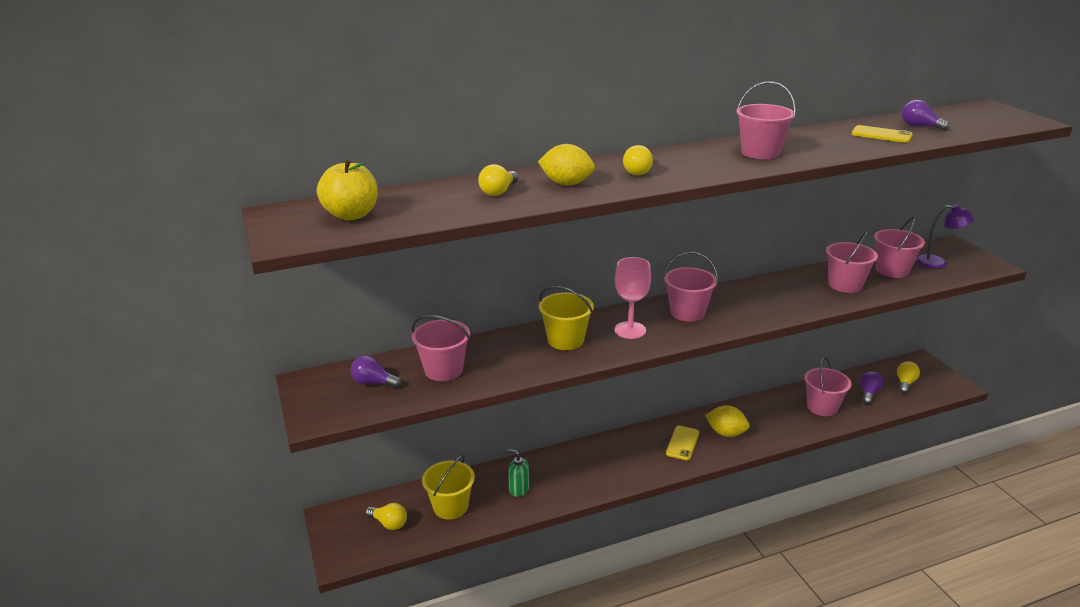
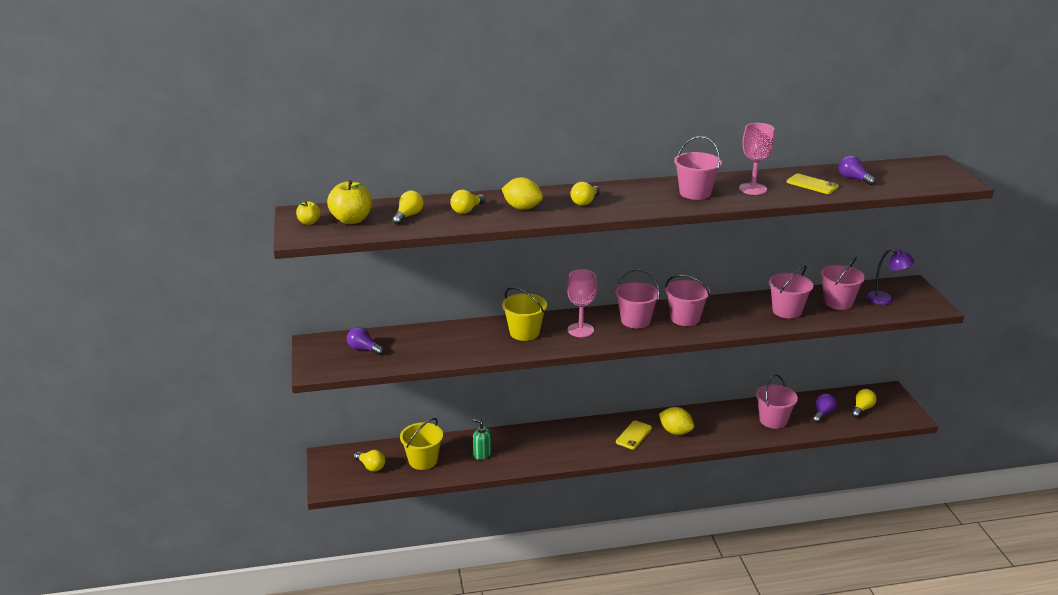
camera: 10 degrees right, 0 degrees up
(294, 222) = (309, 222): none -> yellow apple
(426, 204) = (408, 216): none -> yellow light bulb
(443, 370) = (420, 345): pink bucket -> pink bucket (685, 318)
(821, 144) = (752, 189): none -> pink goblet

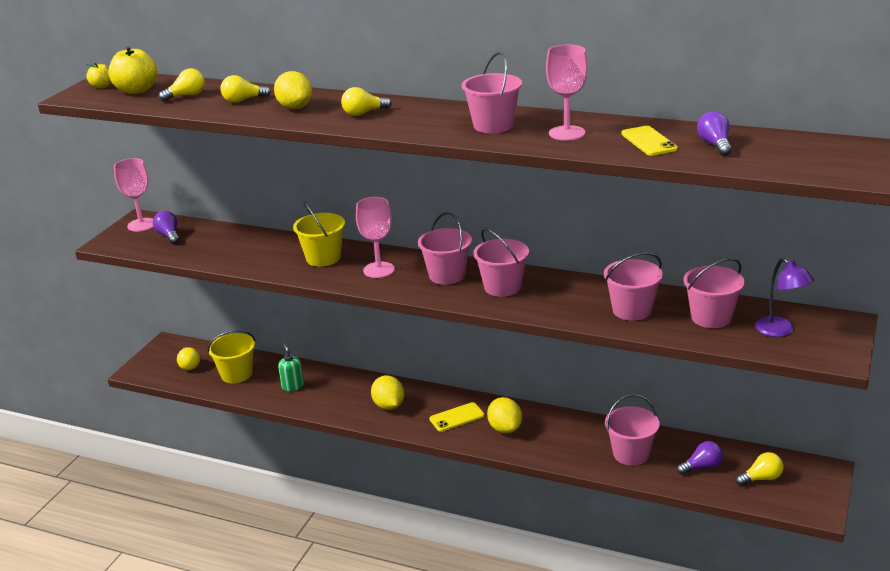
camera: 35 degrees right, 0 degrees up
(323, 347) = (141, 225): none -> pink goblet
(575, 443) = (389, 406): none -> yellow lemon

